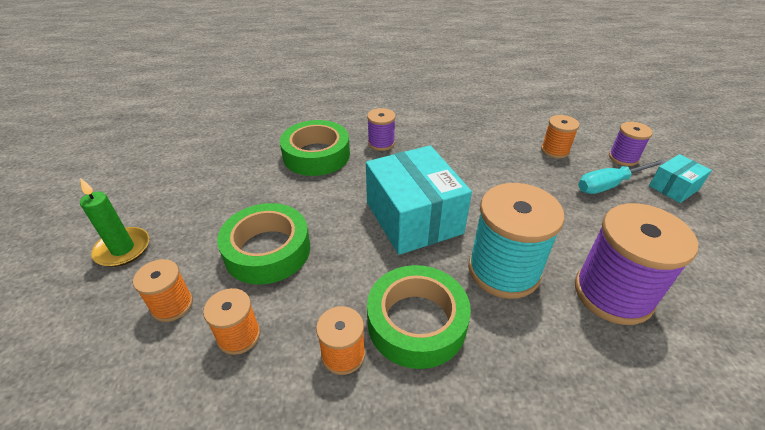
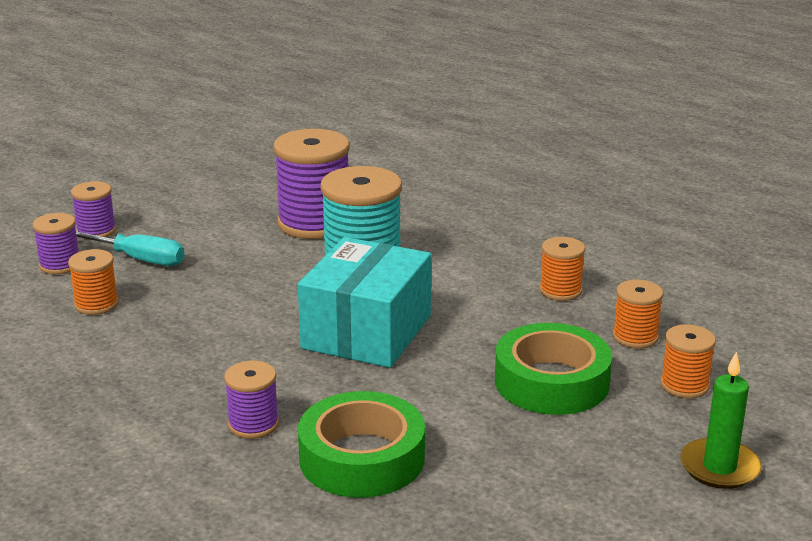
camera: 135 degrees left, 15 degrees down
(416, 322) = (482, 278): green tape -> none
(673, 187) = (96, 231): turquoise box -> purple spool

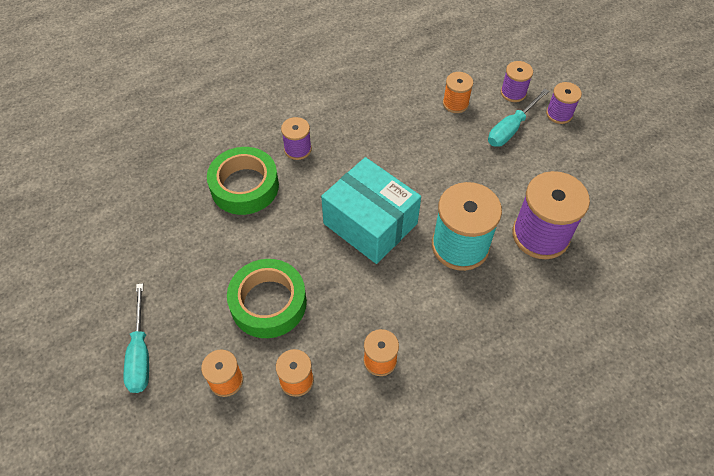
camera: 110 degrees right, 30 degrees up
(719, 467) = (140, 353): green candle -> turquoise screwdriver

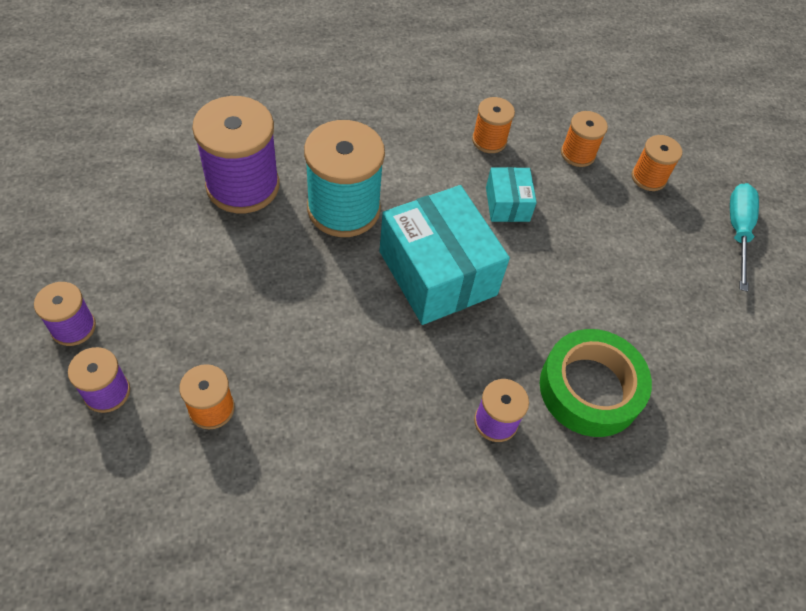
camera: 165 degrees left, 0 degrees up
(268, 303) = (590, 230): green tape -> none
(341, 300) = (507, 204): none -> turquoise box
(511, 128) = (163, 332): turquoise screwdriver -> none

